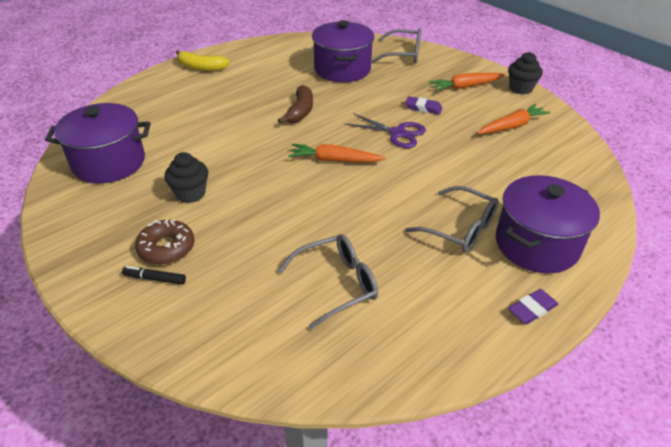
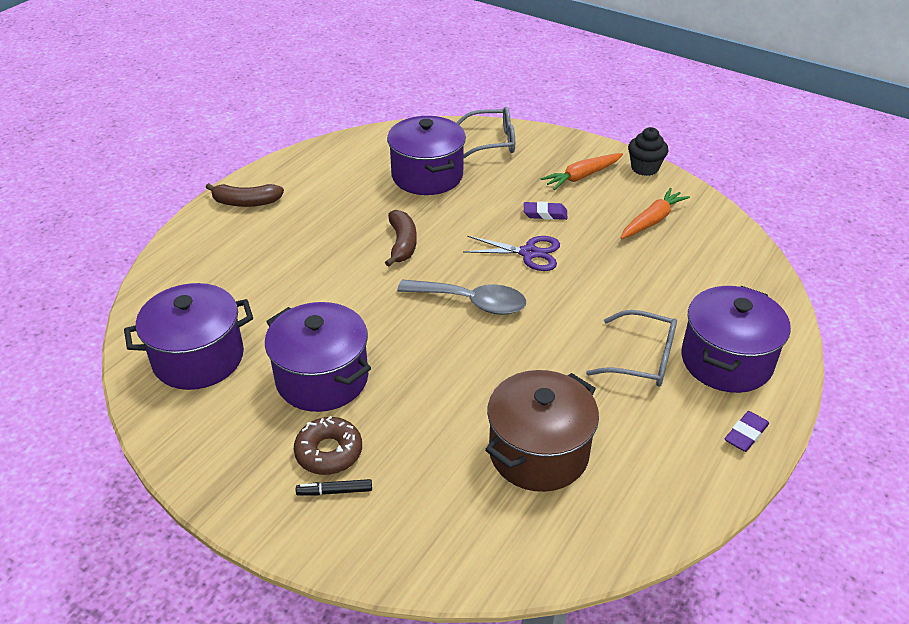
camera: 15 degrees left, 0 degrees up
(190, 193) = (322, 378): black cupcake -> purple pot
(201, 67) = (246, 202): yellow banana -> brown banana
(334, 160) = (471, 302): orange carrot -> grey spoon
(336, 284) = (538, 452): grey glasses -> brown pot

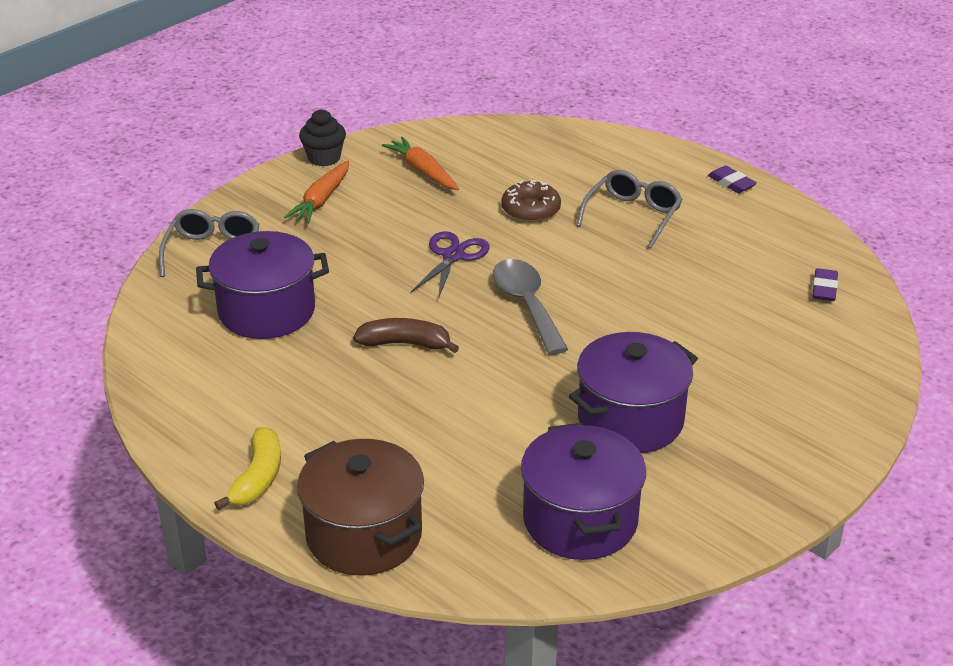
camera: 80 degrees left, 5 degrees down
(246, 202) = (258, 478): brown banana -> yellow banana
(329, 452) = (738, 420): brown donut -> brown donut (531, 209)
(335, 491) = (789, 418): black marker -> none
(471, 302) = (526, 304): grey spoon -> grey spoon turned 45 degrees counterclockwise
(538, 452) = (745, 291): brown pot -> brown pot (364, 535)
(545, 214) = (384, 235): purple eraser -> purple eraser (824, 288)
(582, 176) = (321, 200): orange carrot -> orange carrot turned 45 degrees clockwise
(726, 361) = (642, 173): purple pot -> none

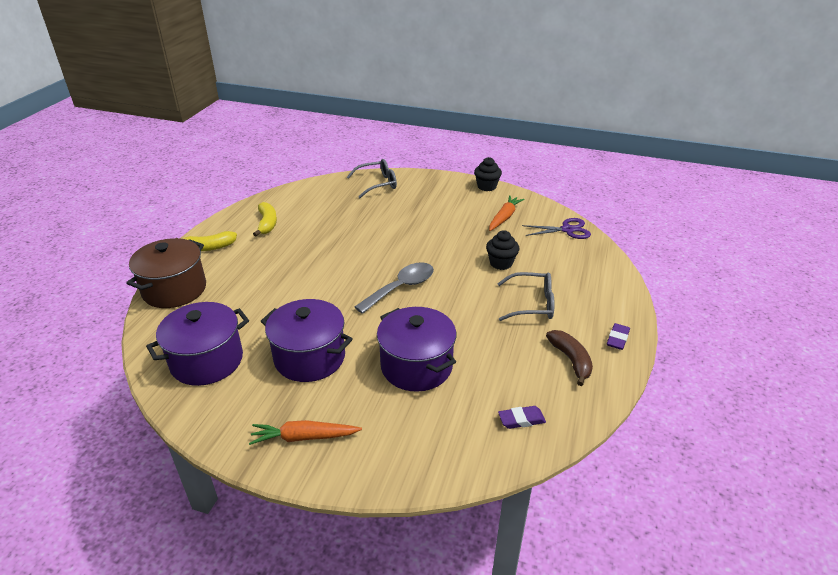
camera: 65 degrees right, 0 degrees up
(236, 397) = (267, 224): none -> yellow banana
(267, 311) = (339, 211): purple pot -> purple pot (416, 366)
(321, 200) = (447, 197): orange carrot -> orange carrot (304, 437)
(405, 344) = (337, 258): brown banana -> brown banana (571, 360)
(453, 256) = (429, 250): purple scissors -> purple scissors (567, 230)
(531, 209) = (501, 263): brown donut -> black cupcake

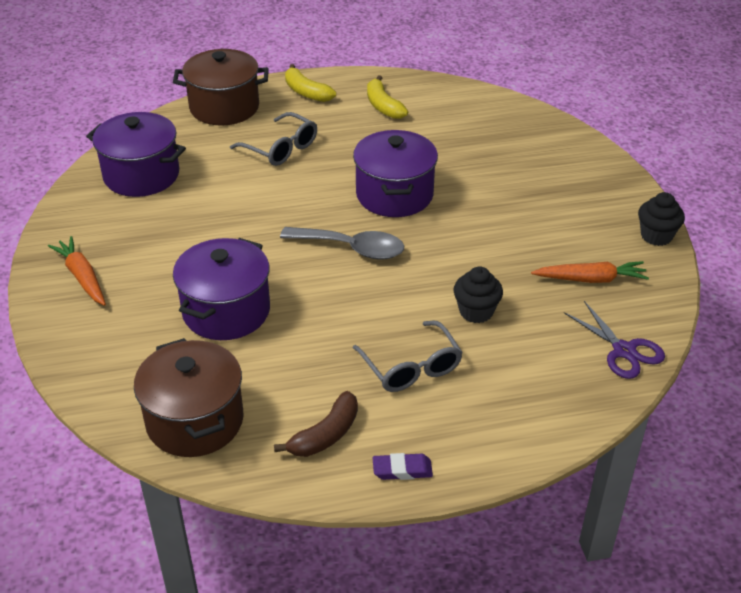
camera: 60 degrees right, 5 degrees up
(267, 224) = (383, 106): yellow banana -> yellow banana turned 105 degrees clockwise
(309, 358) = (188, 233): purple pot -> purple pot (394, 195)
(377, 184) = (552, 143): grey glasses -> grey glasses (280, 148)
(521, 420) = (195, 421): purple eraser -> brown pot

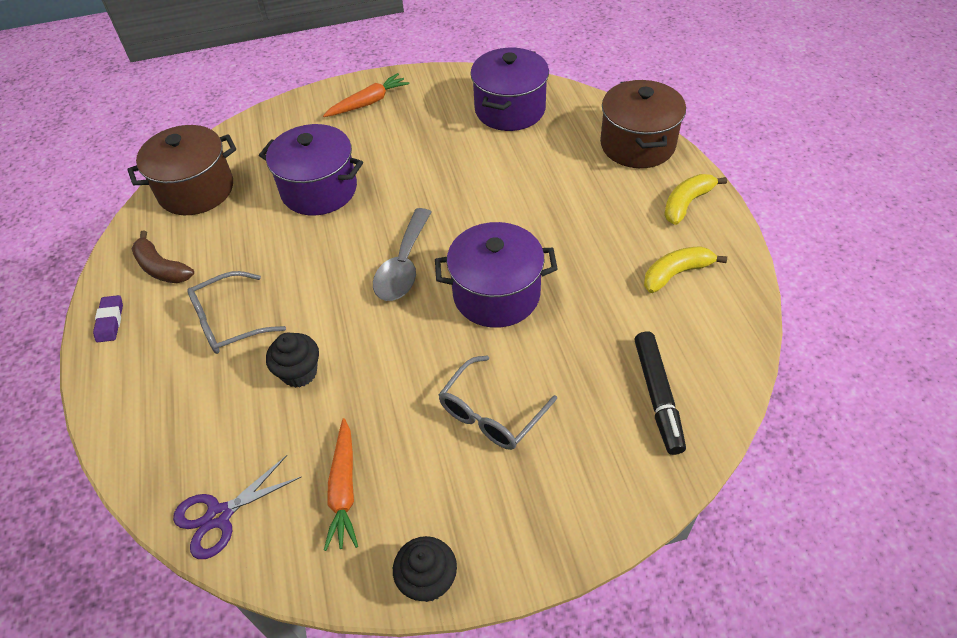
camera: 90 degrees right, 10 degrees up
(280, 148) = (570, 195): grey glasses -> grey glasses (492, 413)
(499, 127) = (657, 396): none -> black marker

